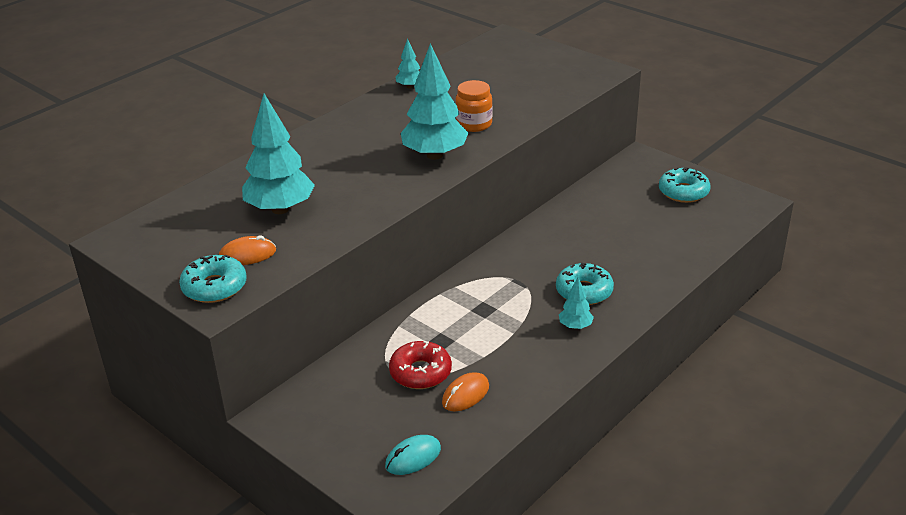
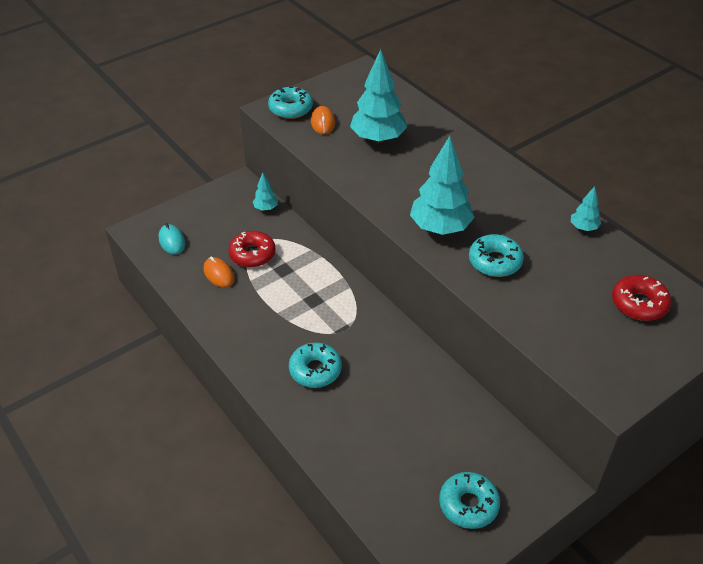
camera: 100 degrees right, 10 degrees up
(474, 124) = (495, 262): orange jar -> turquoise donut
(499, 63) = (639, 304): none -> red donut
(575, 326) = (270, 353): turquoise tree -> turquoise tree (266, 208)

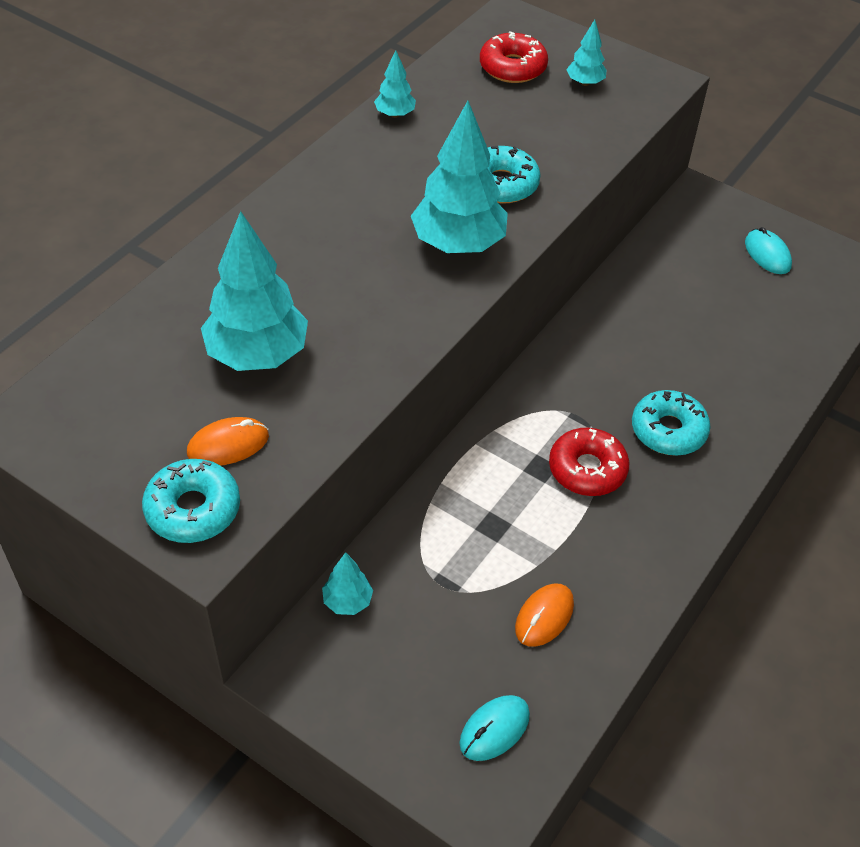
camera: 110 degrees left, 5 degrees up
(252, 254) = (476, 582): red donut -> red donut (587, 469)
(468, 505) = (767, 254): turquoise donut -> turquoise mouse
(614, 342) = (585, 83): none -> turquoise tree

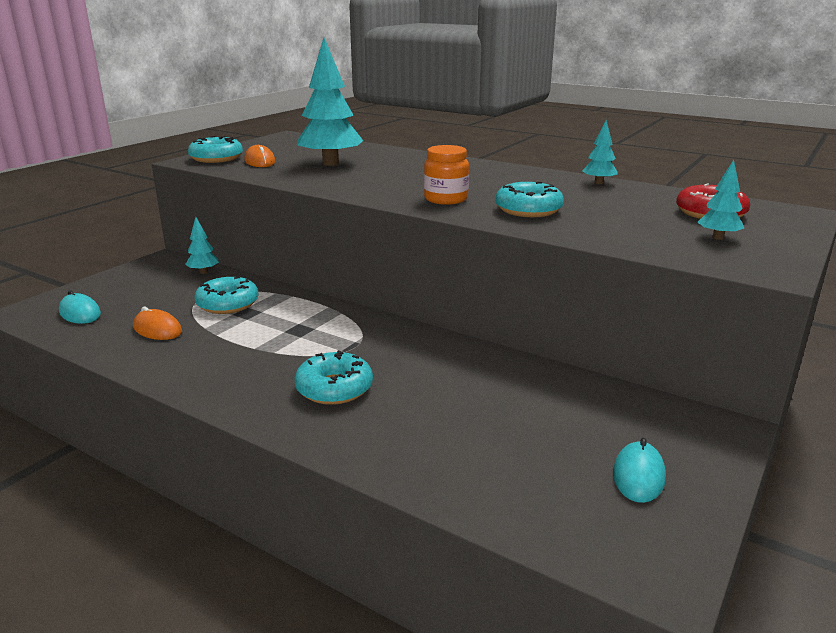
camera: 90 degrees right, 25 degrees down
(458, 244) = (446, 199): turquoise tree -> orange jar
(466, 551) = (228, 304): none -> turquoise donut
(587, 469) = (294, 348): red donut -> none
(767, 254) = (638, 476): turquoise mouse -> turquoise mouse turned 45 degrees counterclockwise

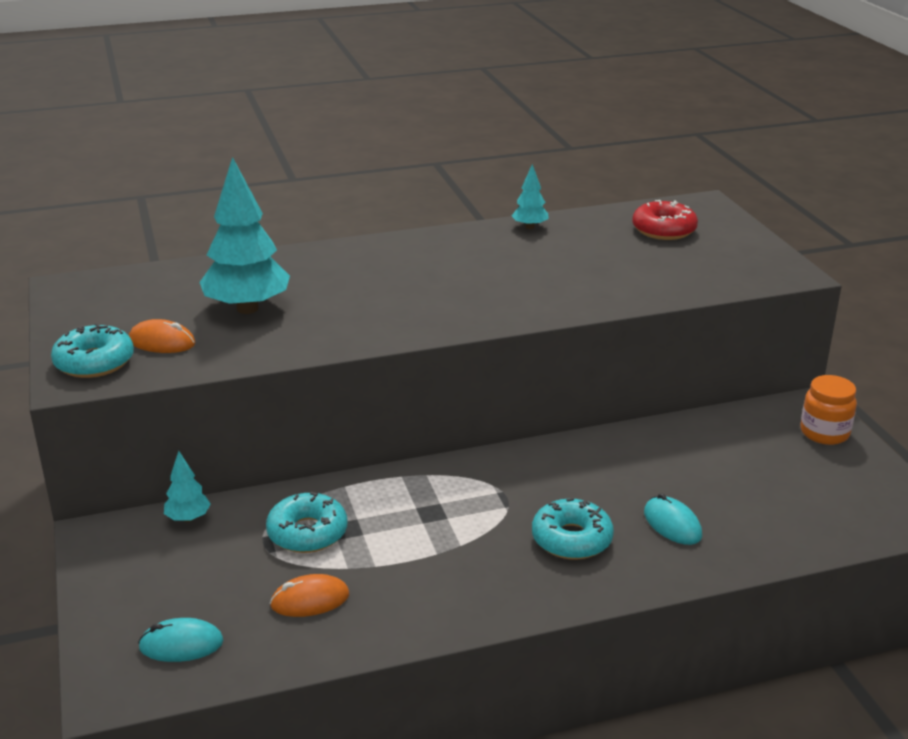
camera: 50 degrees left, 5 degrees up
(446, 199) = (471, 305): orange jar -> orange jar (824, 433)
(528, 210) = (555, 286): turquoise donut -> none
(638, 476) = (827, 467): turquoise mouse -> turquoise mouse (672, 524)
(718, 237) = (714, 255): turquoise tree -> none

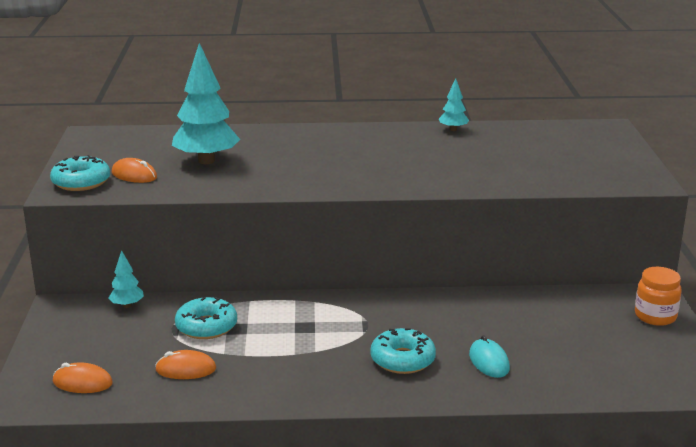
camera: 15 degrees right, 5 degrees down
(181, 644) = (82, 382): turquoise mouse -> orange mouse
(664, 230) = (561, 142): red donut -> none

